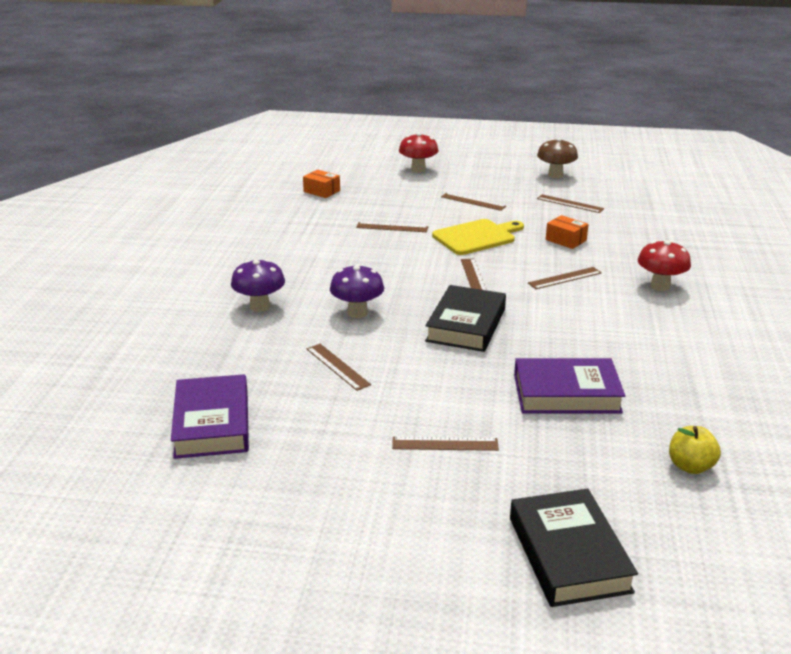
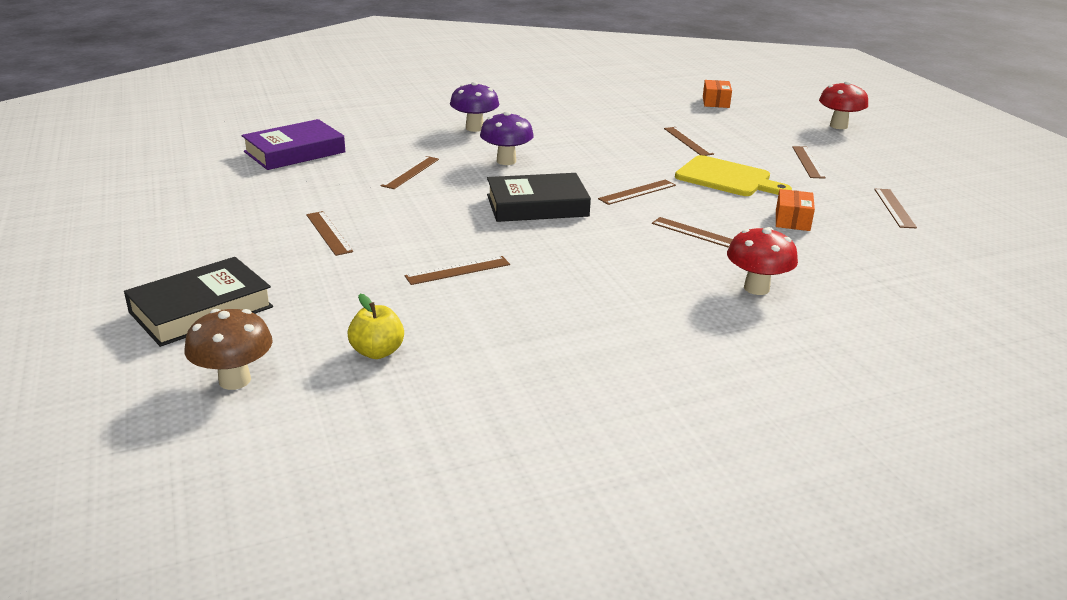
camera: 60 degrees right, 0 degrees up
(555, 175) = (959, 188): brown mushroom -> brown mushroom (235, 380)
(566, 393) = (458, 270): purple book -> brown ruler

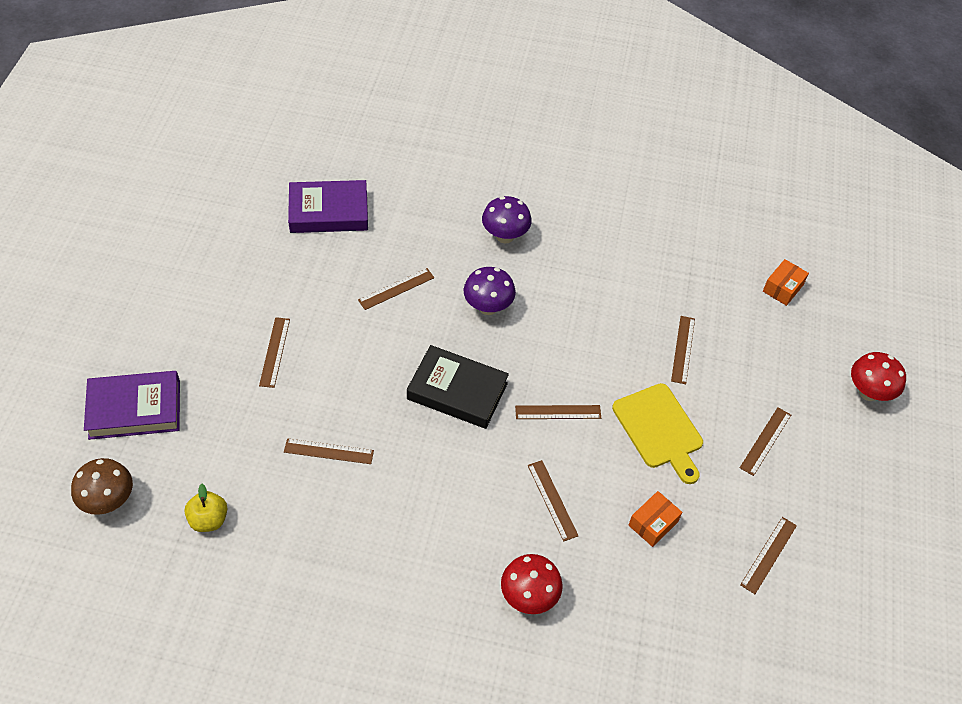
camera: 30 degrees right, 25 degrees up
(201, 310) = (135, 409): black book -> purple book

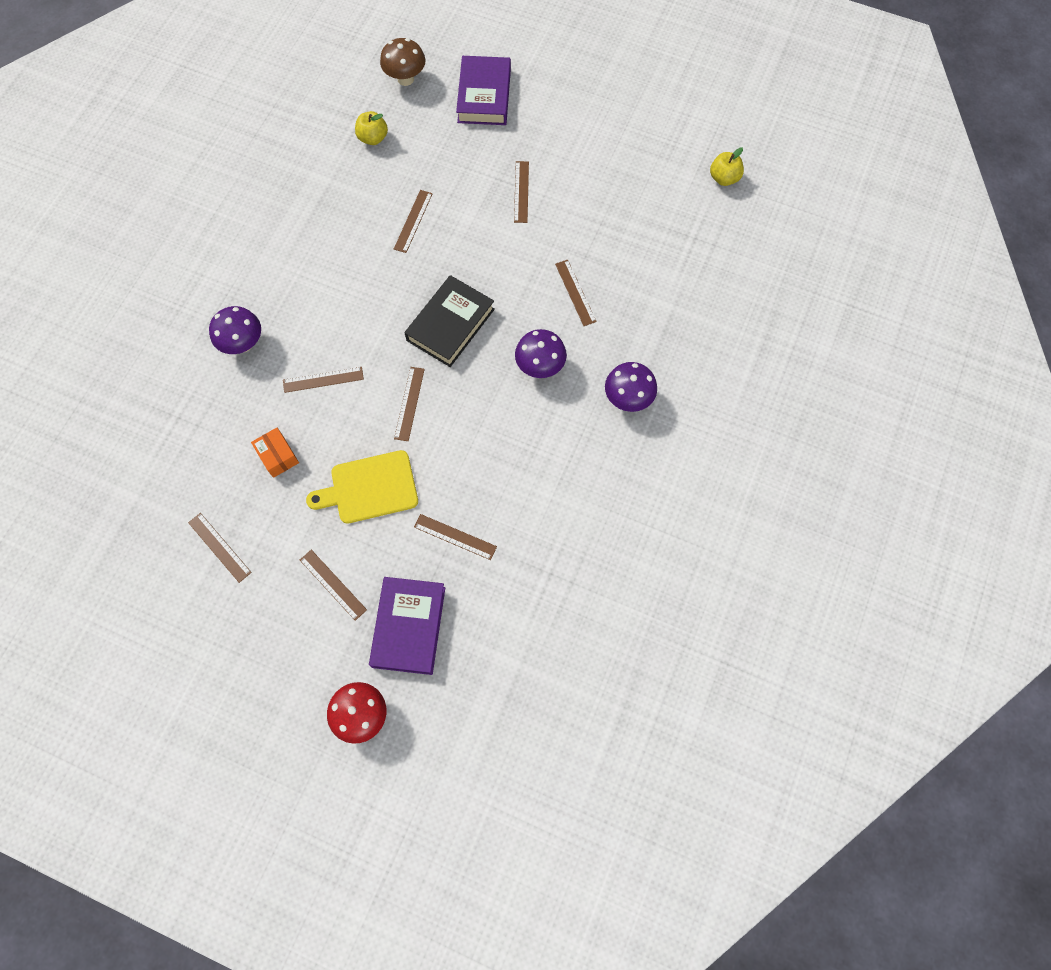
camera: 105 degrees right, 15 degrees up
(238, 184) = (724, 178): none -> yellow apple
(274, 352) = (521, 192): brown ruler -> brown ruler turned 75 degrees clockwise
(329, 211) = (679, 248): purple book -> purple book (409, 627)
(529, 596) = (243, 344): red mushroom -> purple mushroom
(782, 288) = (514, 670): orange box -> none

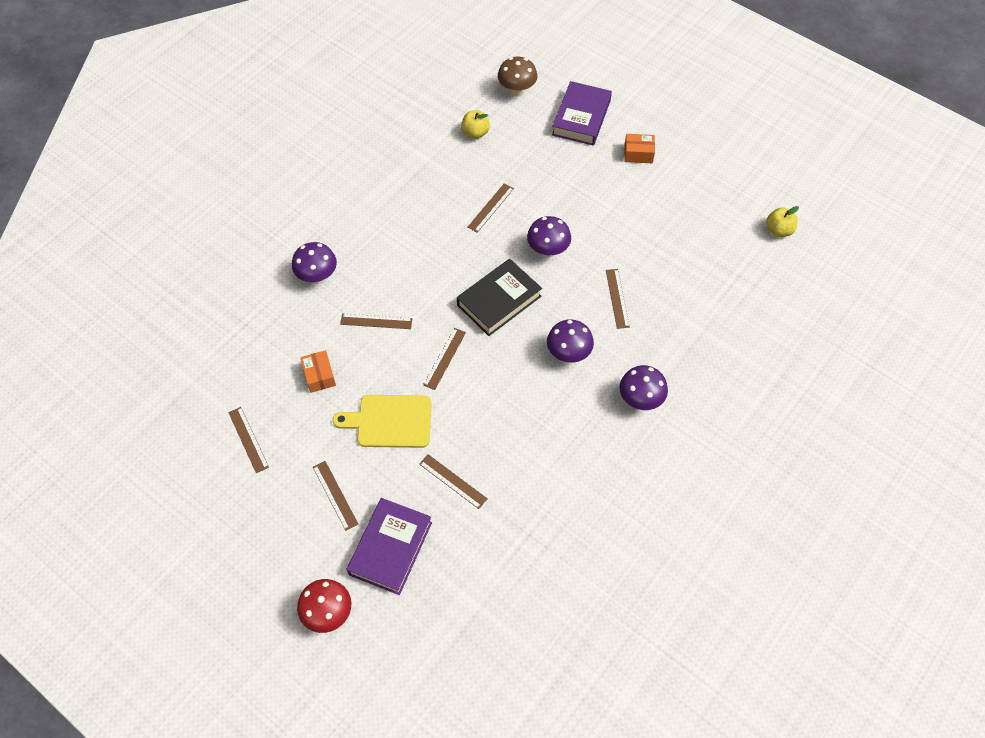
camera: 15 degrees right, 10 degrees down
(488, 256) = (548, 251): none -> purple mushroom
(521, 192) = (592, 203): brown ruler -> none
(556, 124) = (638, 154): none -> orange box

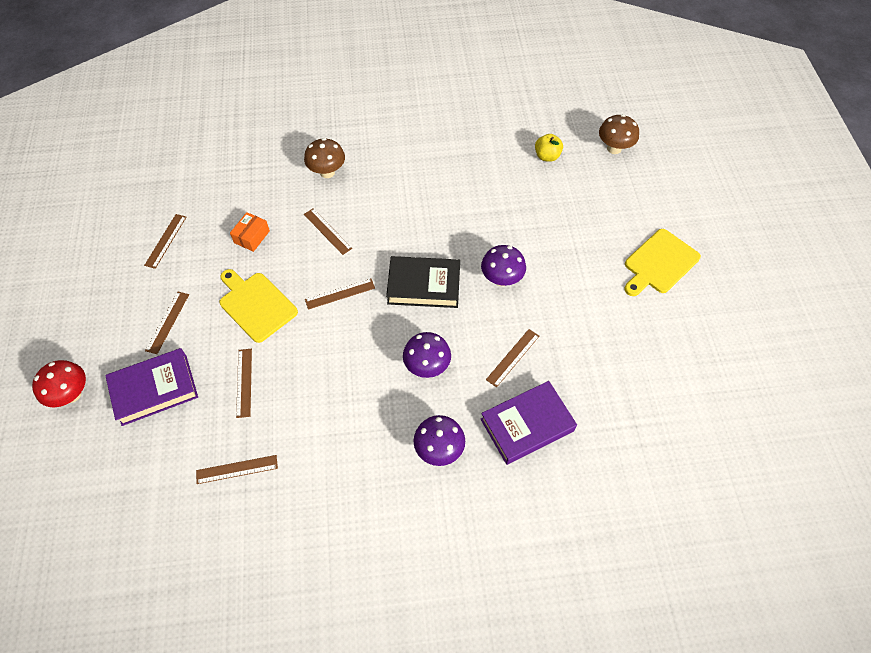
camera: 45 degrees right, 0 degrees up
(317, 276) = (327, 172): purple mushroom -> brown mushroom
(490, 207) = (496, 216): brown ruler -> brown ruler (237, 469)
(581, 117) = (643, 203): purple book -> purple book (527, 425)
(638, 154) = (659, 263): orange box -> yellow cutting board
(778, 230) = (716, 419): yellow apple -> none

